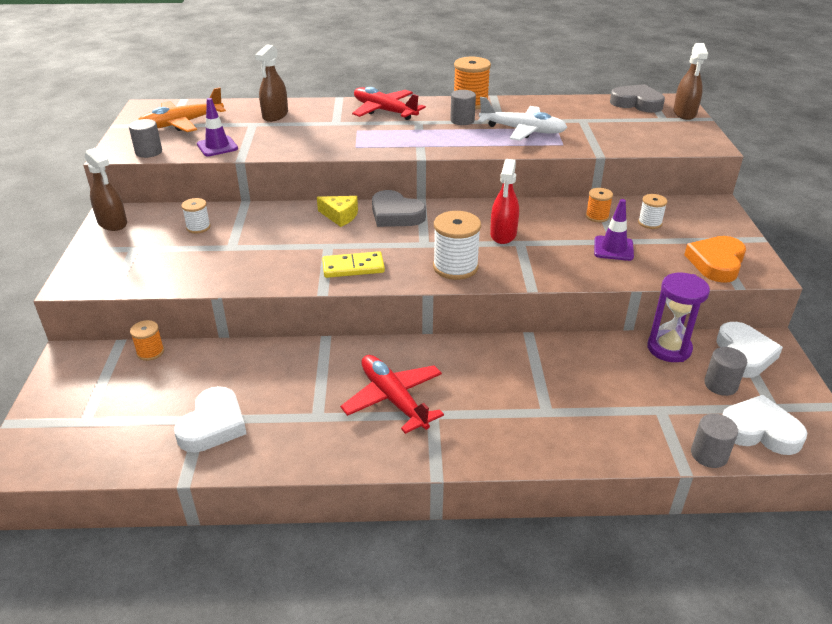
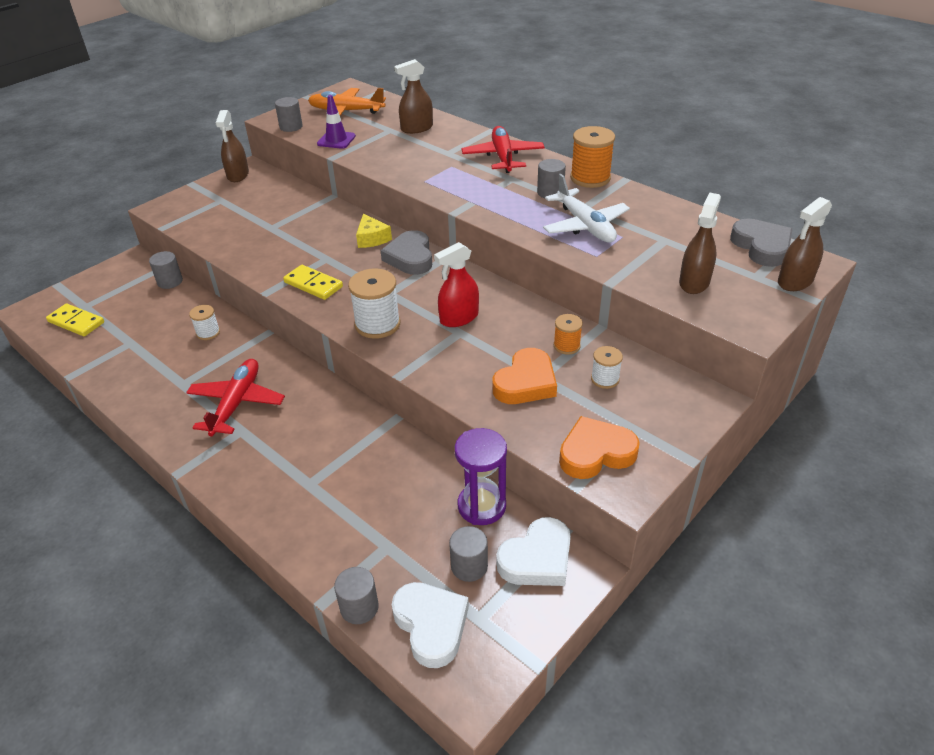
camera: 45 degrees right, 5 degrees up
(101, 439) = (76, 322): none -> yellow domino
(150, 352) = (170, 281): orange spool -> grey cylinder
(198, 227) = (276, 202): white spool -> white spool (208, 333)
(213, 425) = (129, 350): white heart -> none
(613, 248) = (526, 382): purple traffic cone -> orange heart
(641, 135) = (694, 282): none -> brown spray bottle

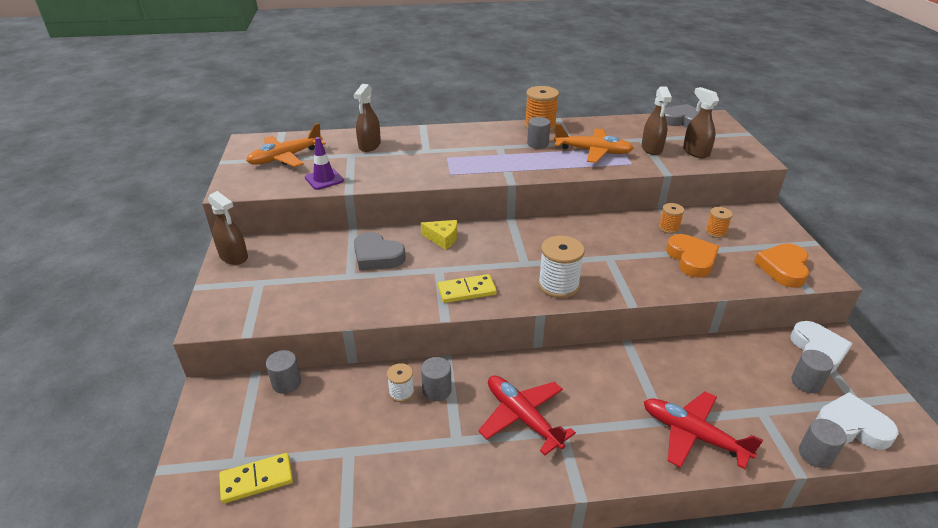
camera: 50 degrees left, 5 degrees down
(291, 127) = (261, 188): grey cylinder -> grey cylinder (437, 390)
(410, 257) = (492, 235): grey heart -> grey heart (377, 256)
(459, 318) = (592, 250): red spray bottle -> none
(481, 506) = (752, 349): purple hourglass -> none
(503, 157) = (466, 137): red plane -> red plane (693, 435)
(585, 225) = (593, 151): white plane -> orange plane
(605, 379) = (715, 232): white spool -> orange spool
(795, 281) = (726, 129): brown spray bottle -> brown spray bottle (651, 148)

